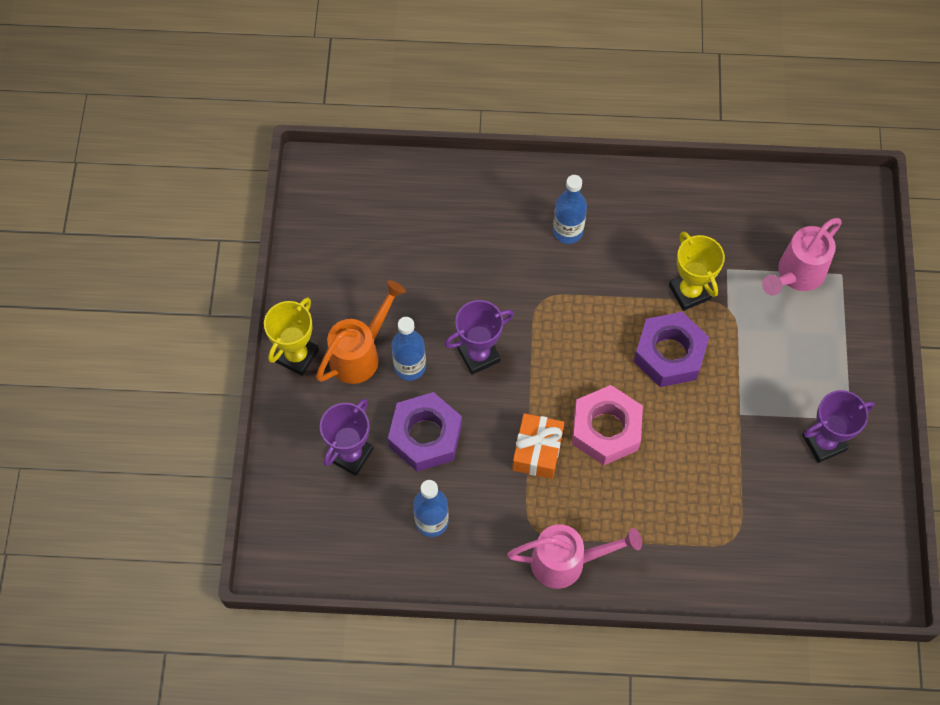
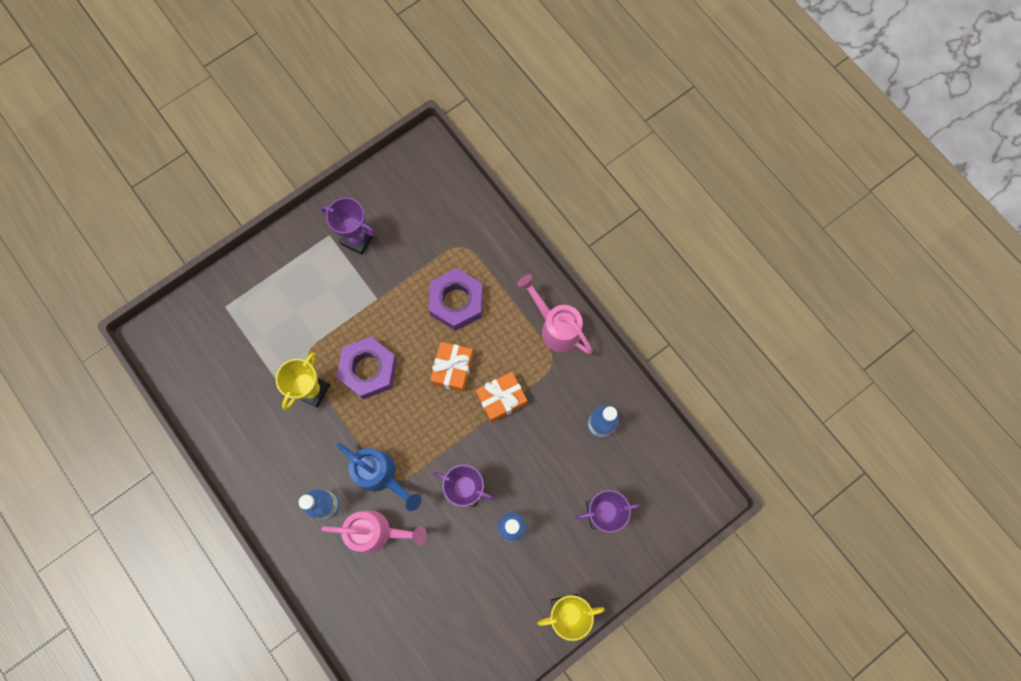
camera: 130 degrees left, 10 degrees up
(360, 353) = (529, 568): orange watering can -> none
(425, 436) = (549, 476): purple nut -> purple nut (456, 302)
(555, 293) = (381, 475): none -> blue watering can
(606, 429) = (452, 369): pink nut -> orange gift
(796, 275) = (248, 333): pink watering can -> pink watering can (377, 532)

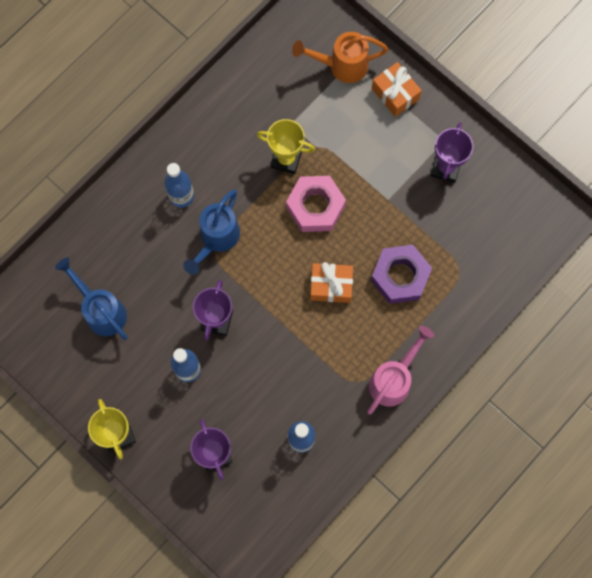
camera: 80 degrees right, 0 degrees up
(226, 317) = (341, 66): none -> orange watering can
(369, 370) = (315, 207): purple nut -> pink nut
(377, 532) = (164, 246): pink watering can -> none
(433, 610) = (101, 310): none -> blue watering can
(501, 399) = (310, 338): orange gift -> orange gift (395, 94)

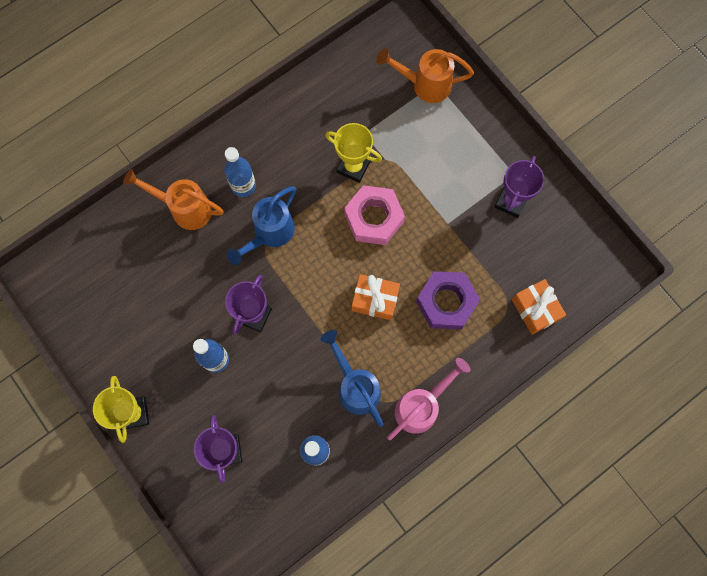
camera: 10 degrees right, 0 degrees up
(101, 310) = (142, 285): blue watering can -> blue watering can (355, 386)
(128, 228) = (185, 208): none -> orange watering can
(395, 94) = (473, 121): orange gift -> orange gift (535, 309)

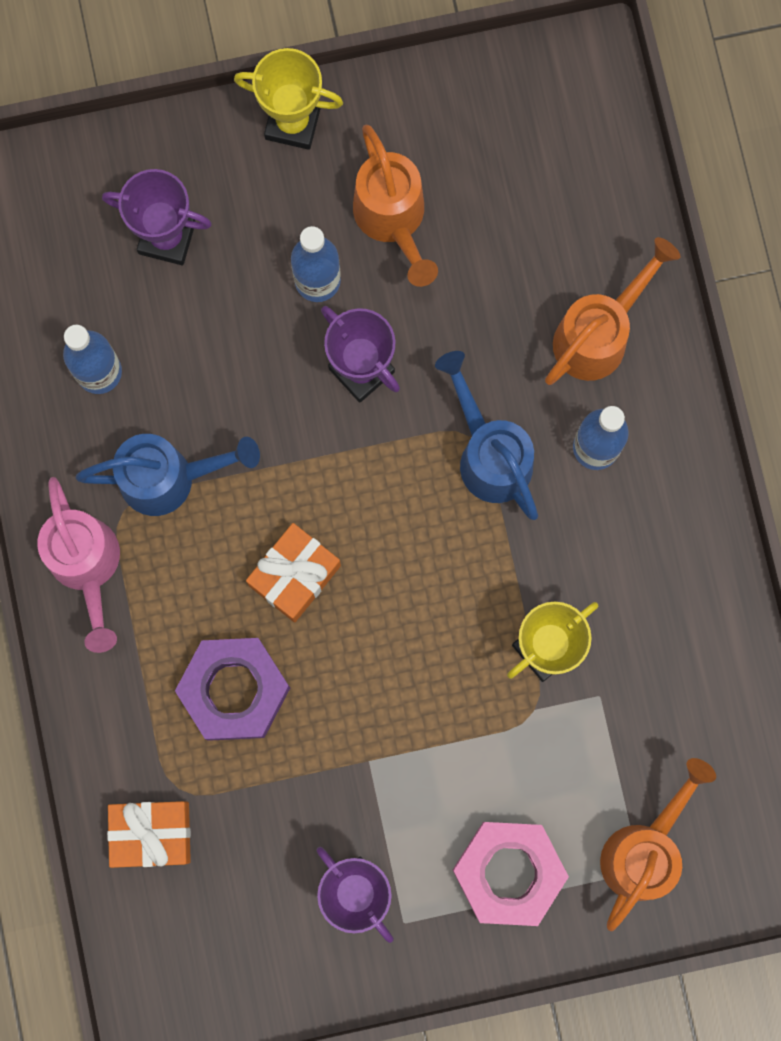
camera: 115 degrees right, 5 degrees up
(167, 335) = (393, 220): none -> orange watering can
(374, 218) = (436, 640): pink nut -> pink nut (508, 872)

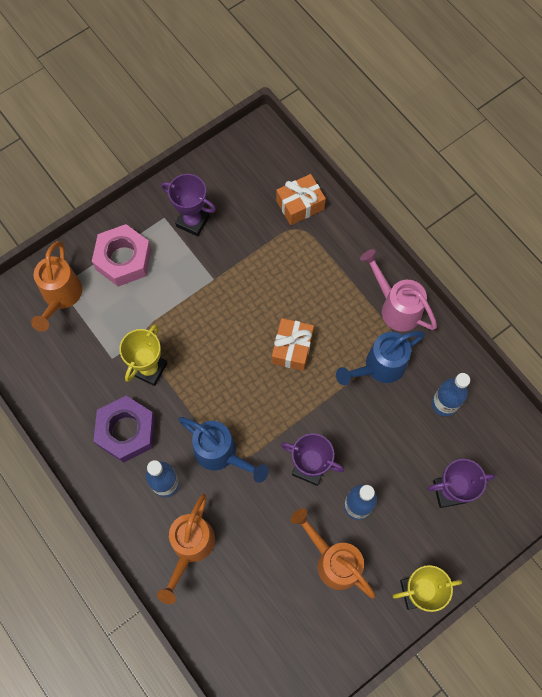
camera: 155 degrees right, 10 degrees down
(234, 690) = (294, 282): purple nut -> purple nut (126, 431)

